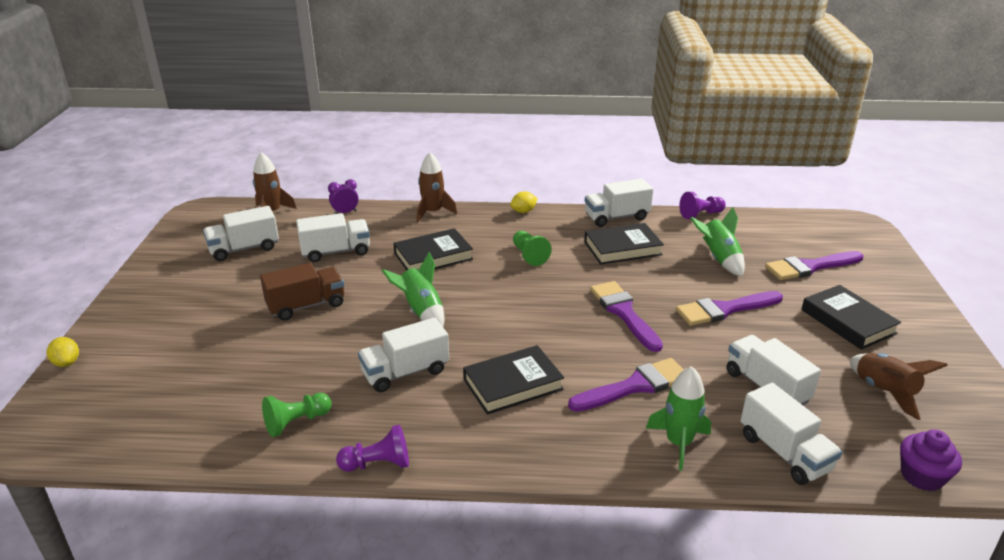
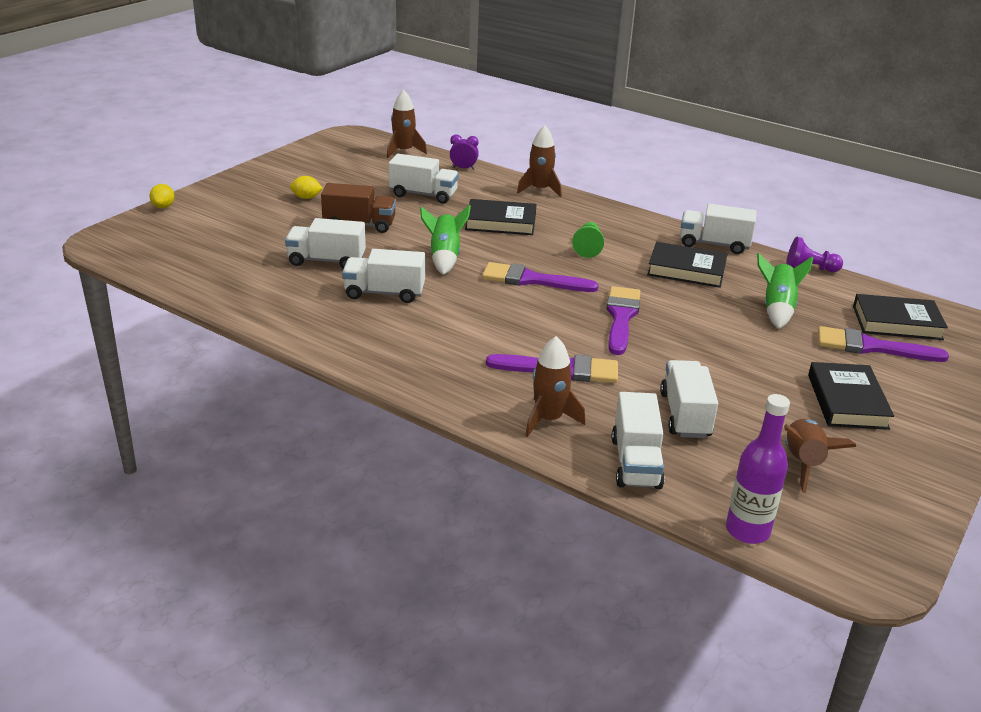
camera: 30 degrees right, 0 degrees up
(244, 249) = (355, 171): white truck -> white truck (326, 261)
(296, 422) = (272, 295): green pawn -> none
(378, 464) = (300, 340): purple pawn -> none
(513, 384) = (459, 331): black book -> black book (897, 323)
(523, 211) = (626, 213): yellow lemon -> yellow lemon (306, 198)
(679, 443) = (549, 419): green rocket -> brown rocket
(724, 310) = (725, 348): purple brush -> purple brush (531, 280)
(922, 476) = (747, 531): purple cupcake -> purple bottle

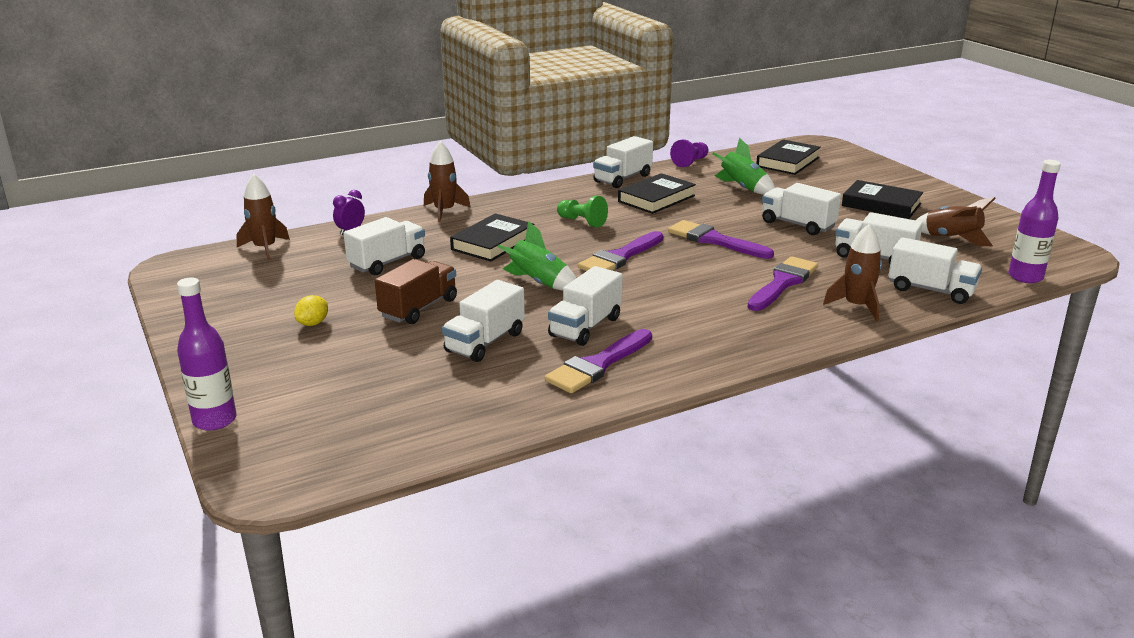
camera: 60 degrees left, 5 degrees down
(163, 206) = (214, 420): yellow lemon -> purple bottle
(717, 356) = (798, 225): none -> white truck
(871, 347) = (815, 178): purple brush -> purple brush (597, 365)

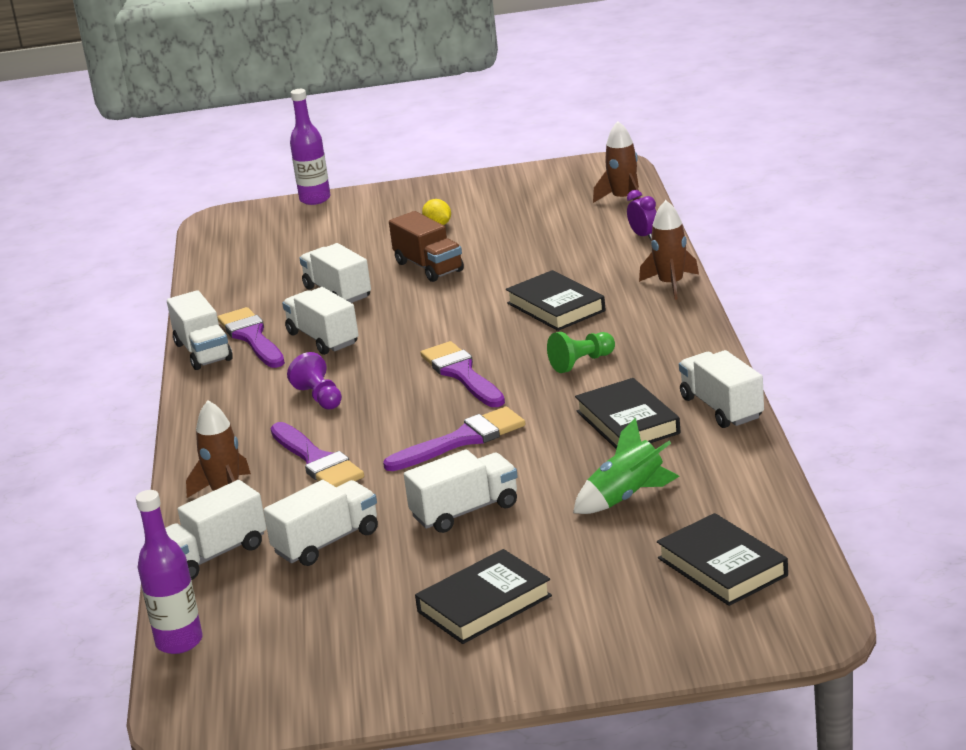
camera: 115 degrees right, 0 degrees up
(387, 262) = (545, 254): white truck -> white truck (203, 352)
(538, 283) = (434, 324): green rocket -> none
(690, 162) = (767, 474): purple pawn -> purple pawn (319, 397)
(951, 239) = (327, 625): brown rocket -> none

